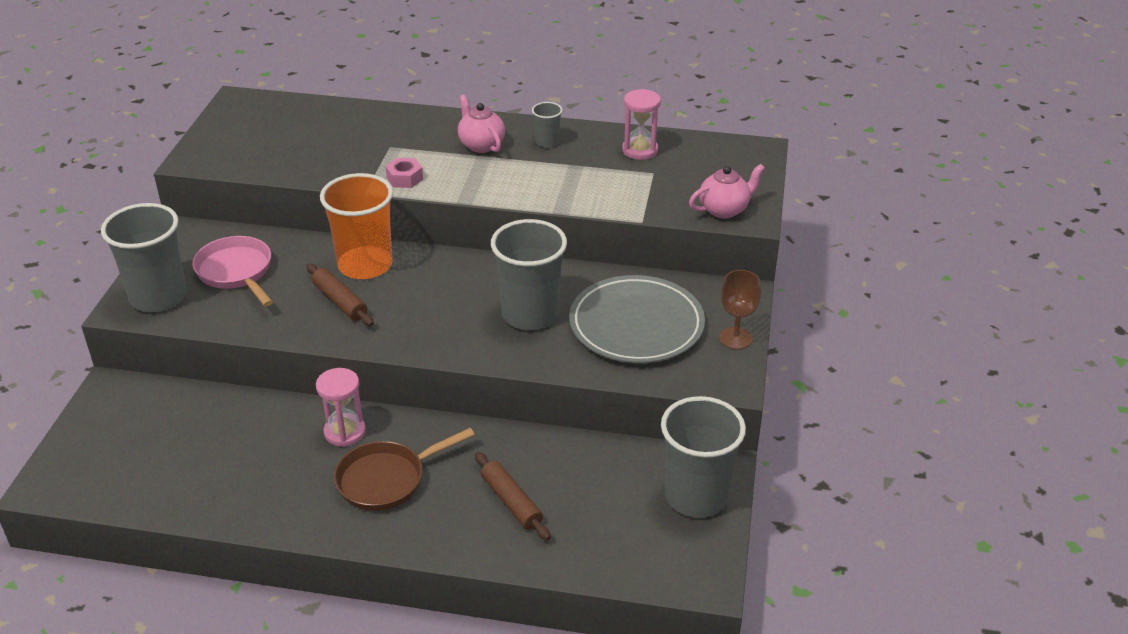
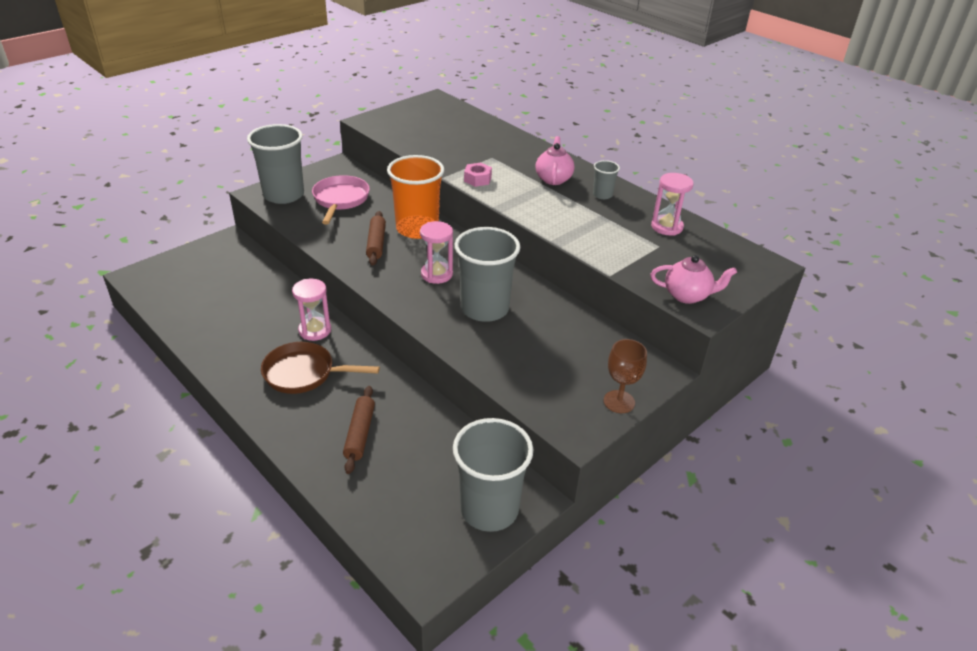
camera: 35 degrees right, 0 degrees up
(443, 303) = (436, 274): none -> pink hourglass
(636, 325) = (552, 353): grey plate -> none

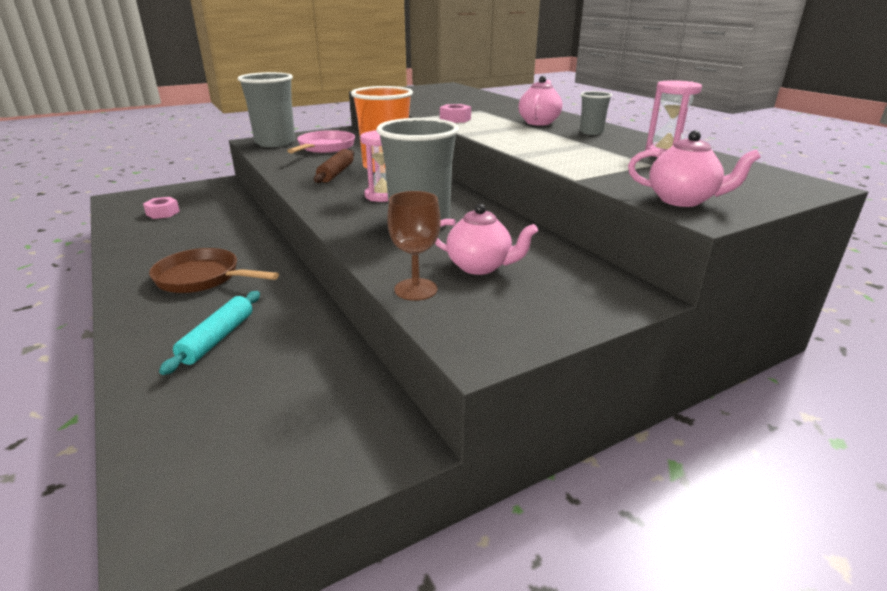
camera: 15 degrees right, 10 degrees down
(203, 293) = (163, 213): none -> pink nut
(315, 330) = (244, 246): pink hourglass -> none
(360, 434) = (217, 338): brown rolling pin -> turquoise rolling pin
(489, 509) = (326, 449): grey cup -> none
(550, 355) = (480, 267): none -> pink teapot
(619, 402) = (558, 322): brown goblet -> brown goblet (416, 289)

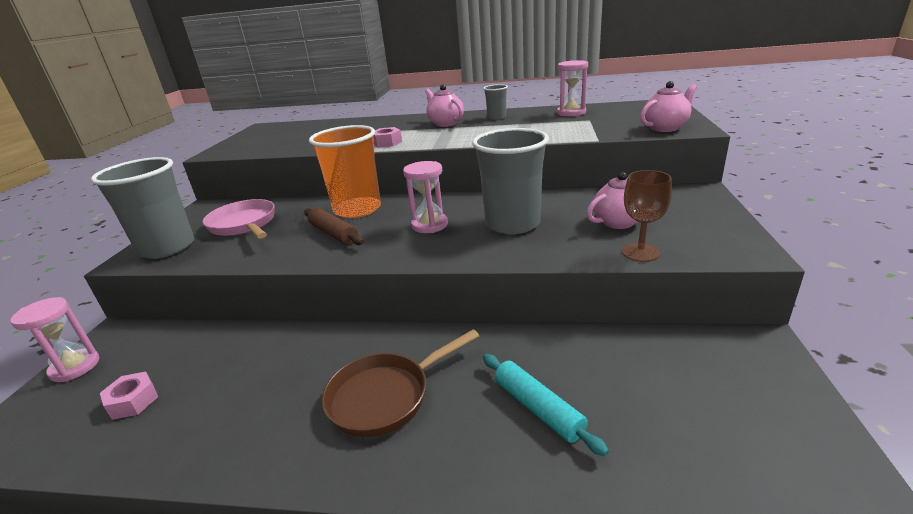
camera: 50 degrees left, 0 degrees up
(184, 188) = (75, 367): none -> pink hourglass

